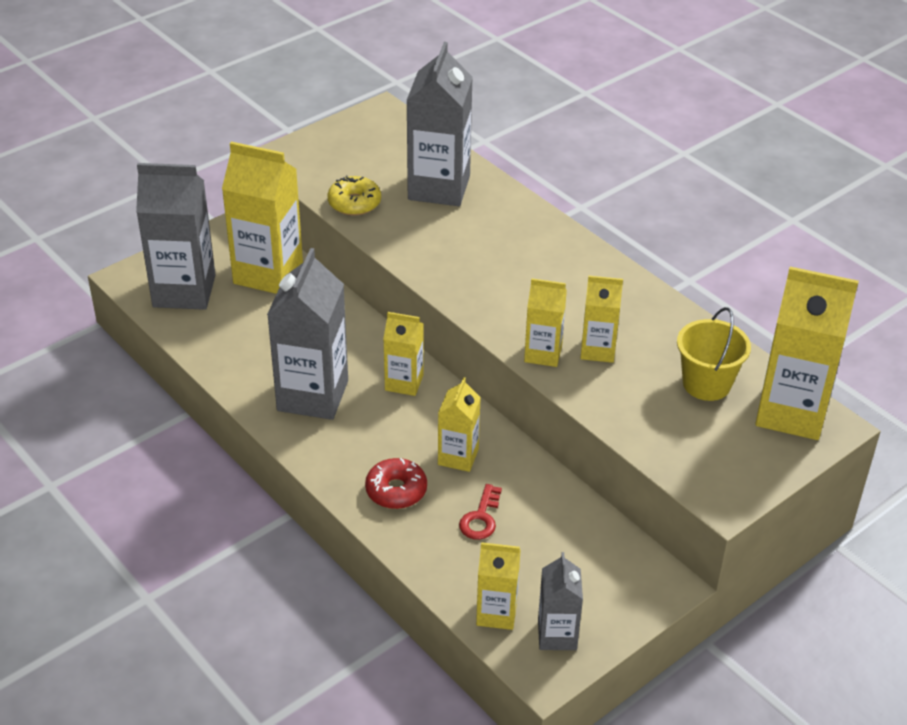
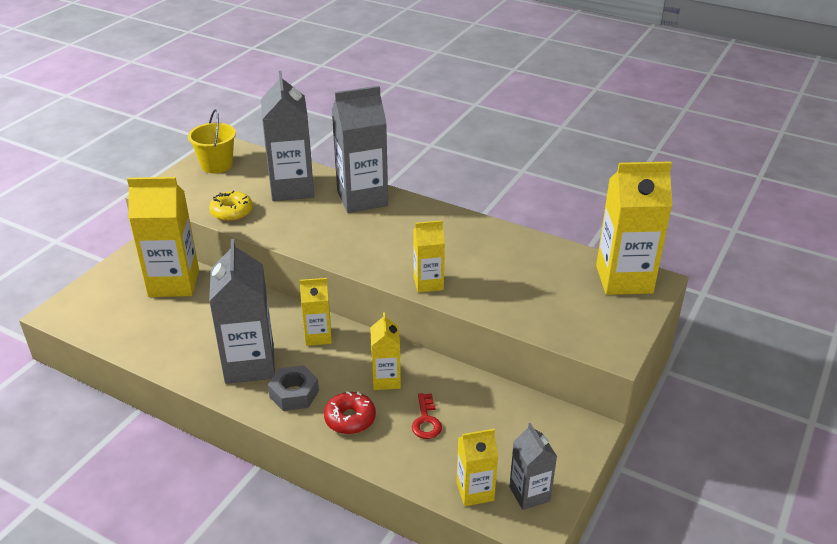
camera: 20 degrees left, 5 degrees down
(184, 291) = (108, 312): grey carton -> grey carton (362, 198)
(347, 444) = (294, 394): none -> grey nut
(598, 350) = (466, 271): yellow carton -> none
(706, 384) = (555, 275): yellow bucket -> yellow bucket (216, 165)

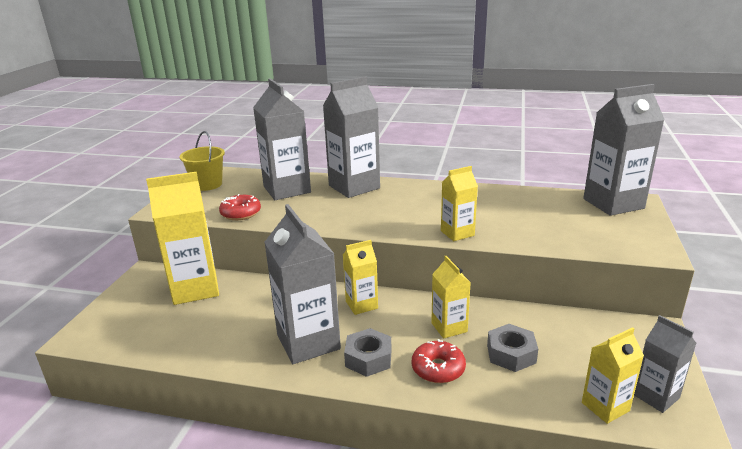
camera: 15 degrees left, 10 degrees down
(232, 212) = (241, 213): yellow donut -> red donut
(426, 421) = (511, 354): red key -> grey nut
(624, 279) = (613, 203): yellow carton -> grey carton

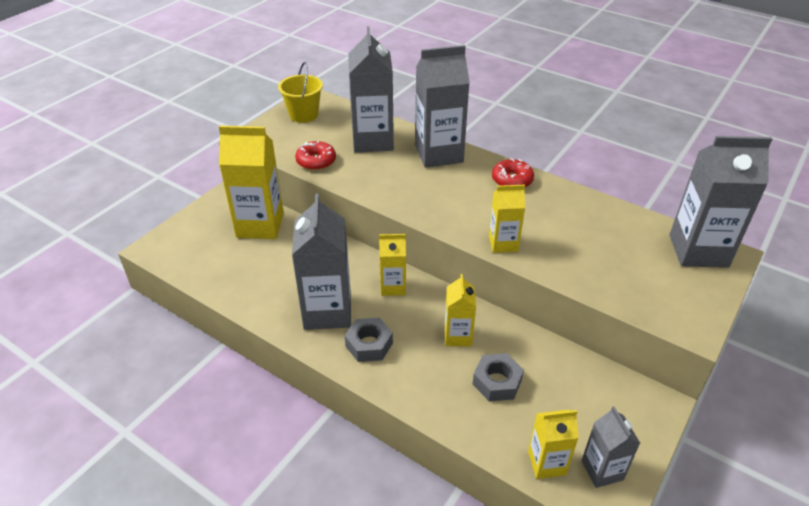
camera: 20 degrees right, 15 degrees up
(438, 368) = (422, 375): red donut -> red donut (512, 180)

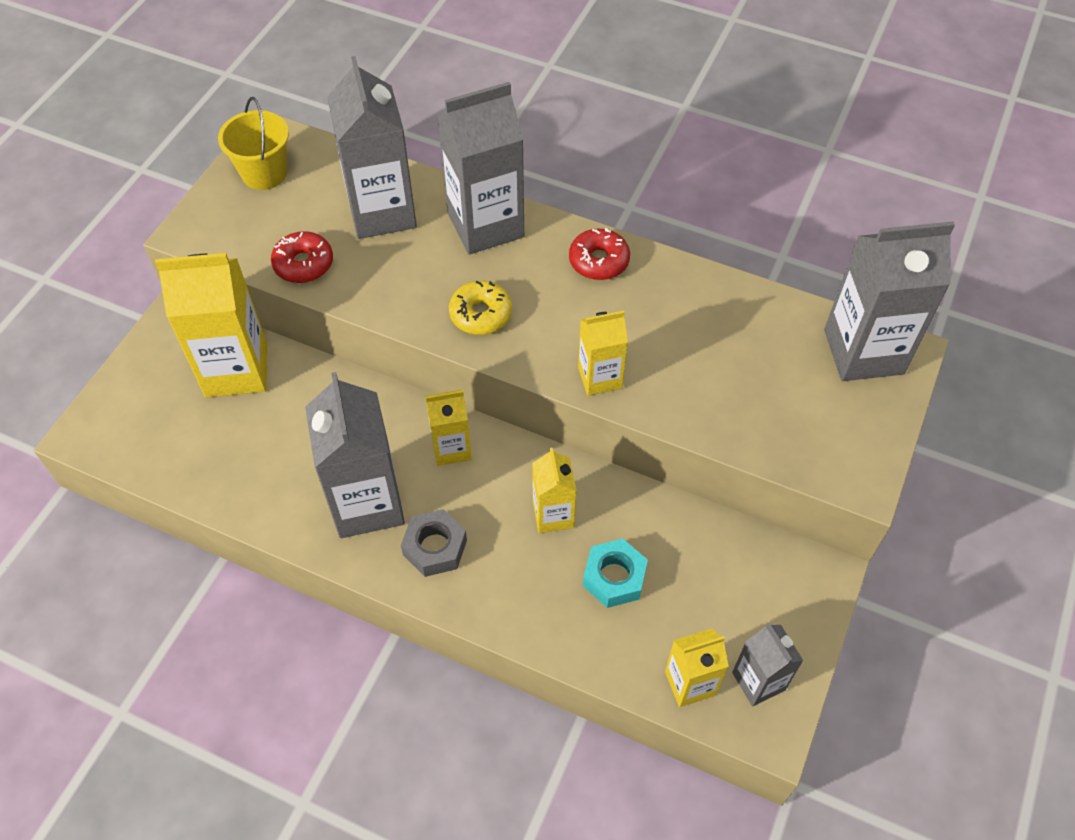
camera: 10 degrees left, 15 degrees up
(426, 199) = (481, 314): none -> yellow donut
(497, 382) = (614, 577): grey nut -> turquoise nut

